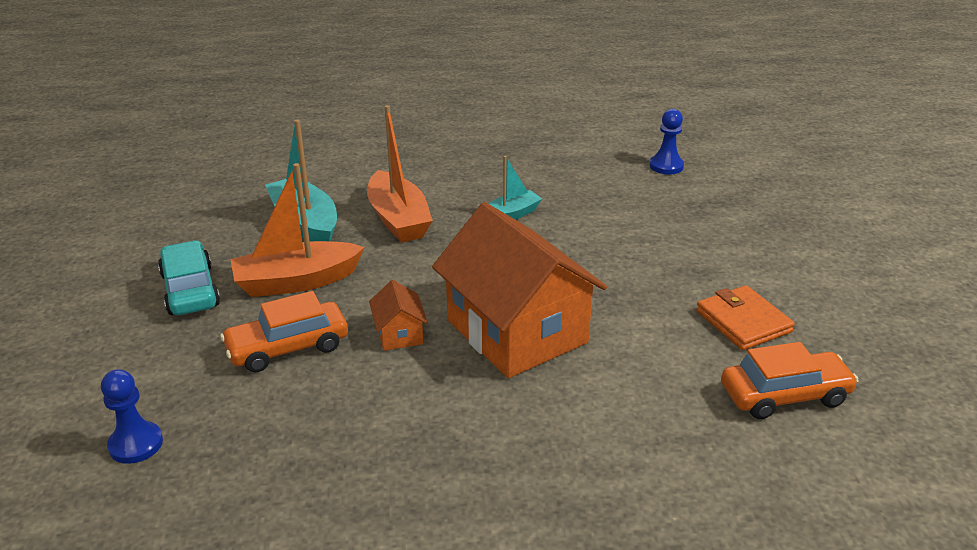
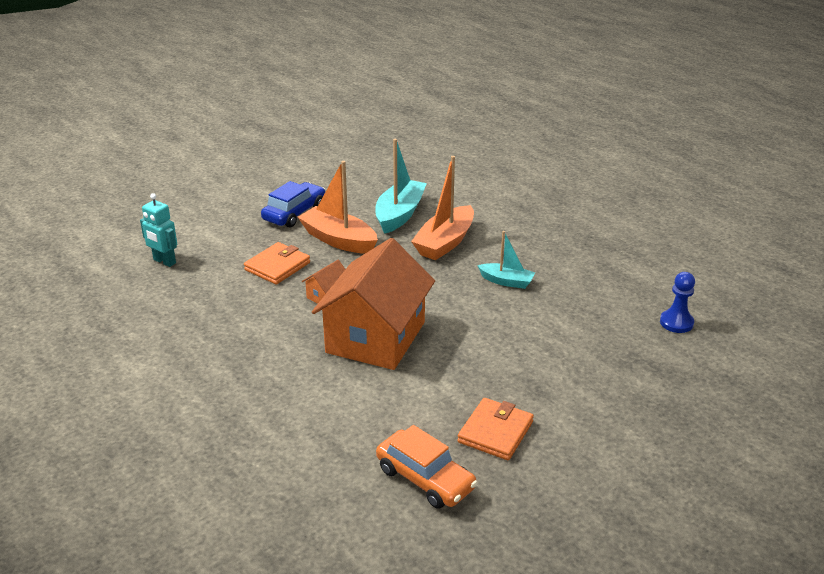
camera: 55 degrees right, 0 degrees up
(136, 444) = (164, 261): blue pawn -> turquoise robot
(190, 290) = (294, 213): turquoise car -> blue car
(288, 347) = (277, 266): orange car -> orange wallet

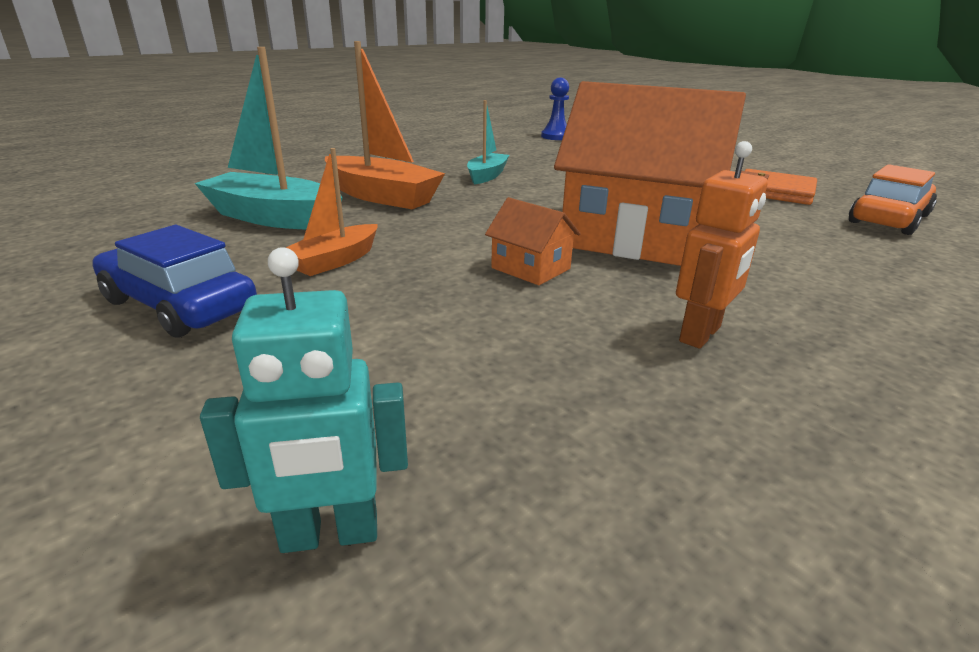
camera: 90 degrees left, 5 degrees down
(164, 261) = (330, 535): turquoise robot -> turquoise robot turned 45 degrees clockwise
(251, 339) = (701, 334): none -> orange robot
(277, 266) = (417, 317): orange wallet -> none
(339, 240) = (335, 261): orange boat -> orange boat, size x0.59

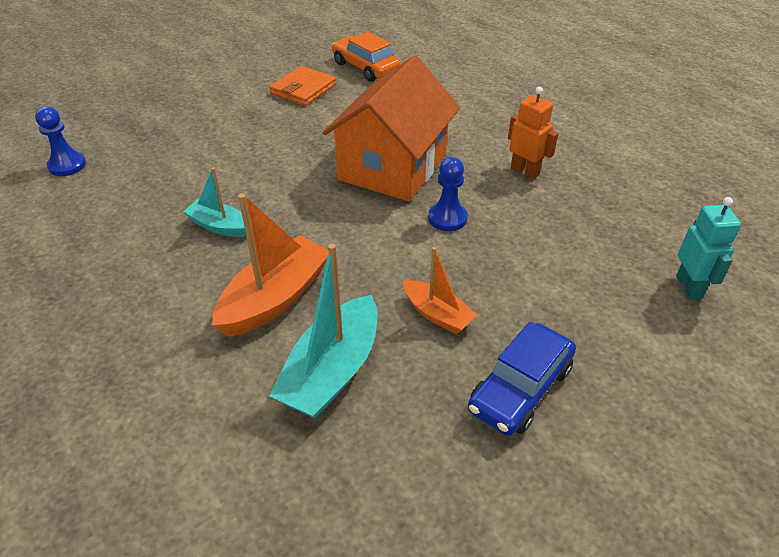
camera: 85 degrees left, 15 degrees up
(531, 268) = (447, 218): orange house -> blue pawn

